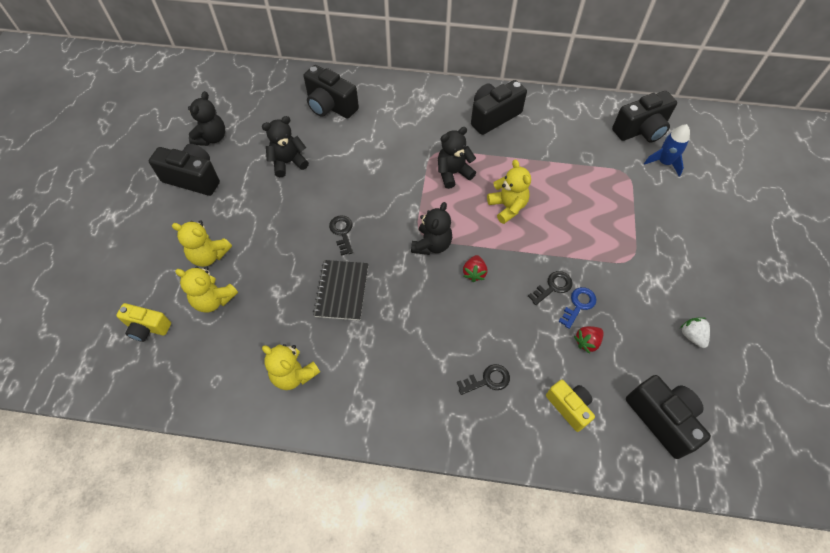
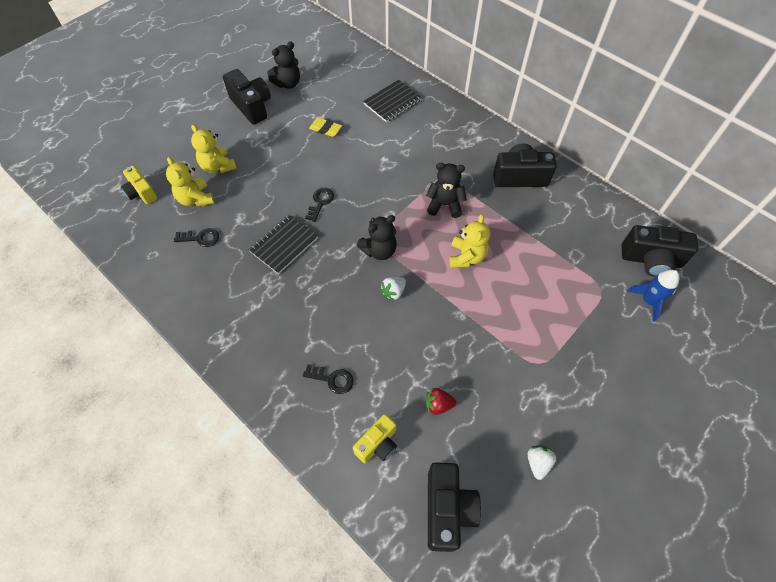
camera: 35 degrees right, 0 degrees up
(288, 162) = (325, 129): black teddy bear -> yellow eraser
(294, 374) = (203, 283): yellow teddy bear -> none
(330, 106) = (392, 102): black camera -> black notebook
(474, 273) = (393, 292): red strawberry -> white strawberry
(553, 287) = (448, 343): black key -> black key (200, 238)
(569, 407) = (377, 444): yellow camera -> yellow camera turned 45 degrees clockwise
(578, 305) = (457, 371): blue key -> none

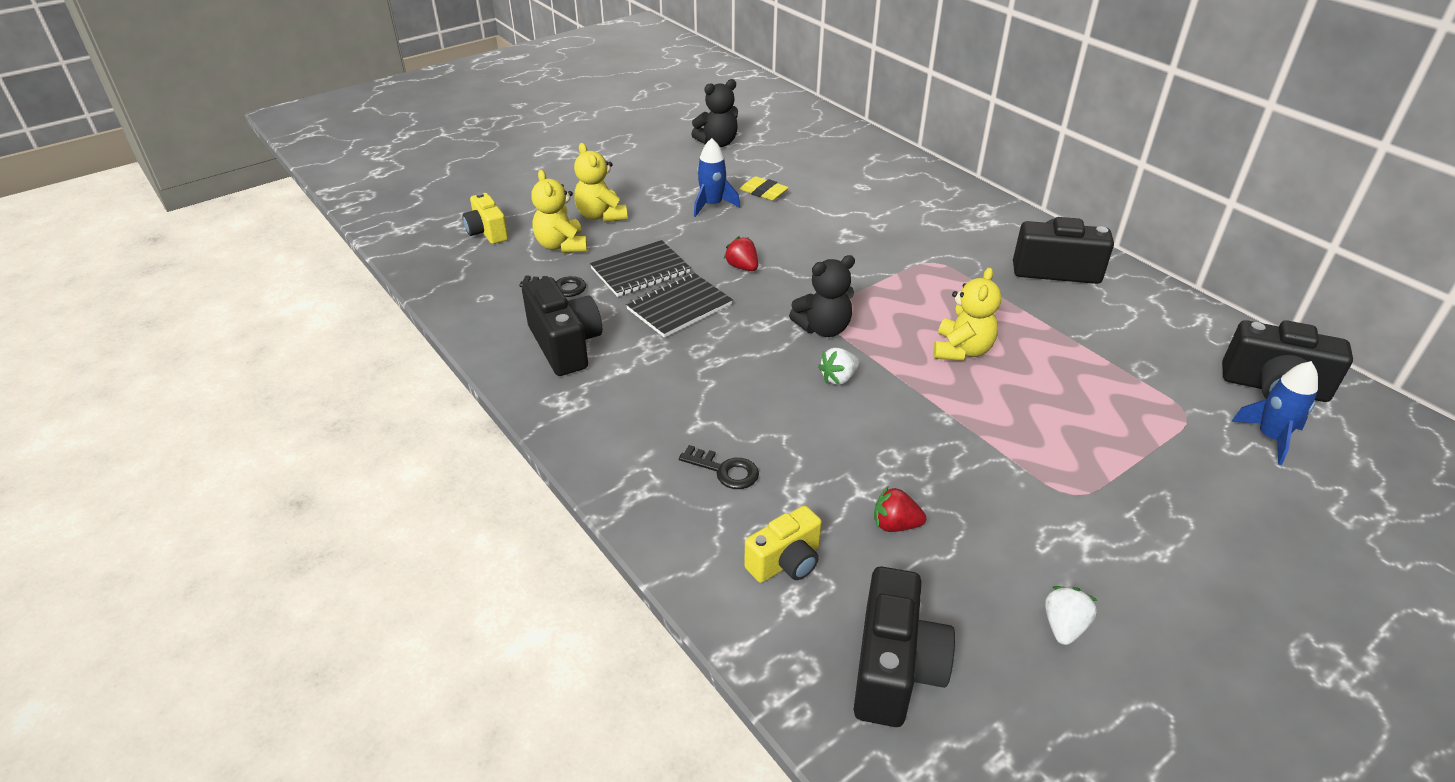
camera: 10 degrees right, 20 degrees down
(252, 106) = (662, 161): black camera -> black camera (565, 345)
(292, 146) = (712, 205): none -> blue rocket
(320, 202) = (742, 267): black key -> red strawberry
(392, 102) = (866, 174): black notebook -> black notebook (640, 271)
(444, 205) = (933, 288): black teddy bear -> none

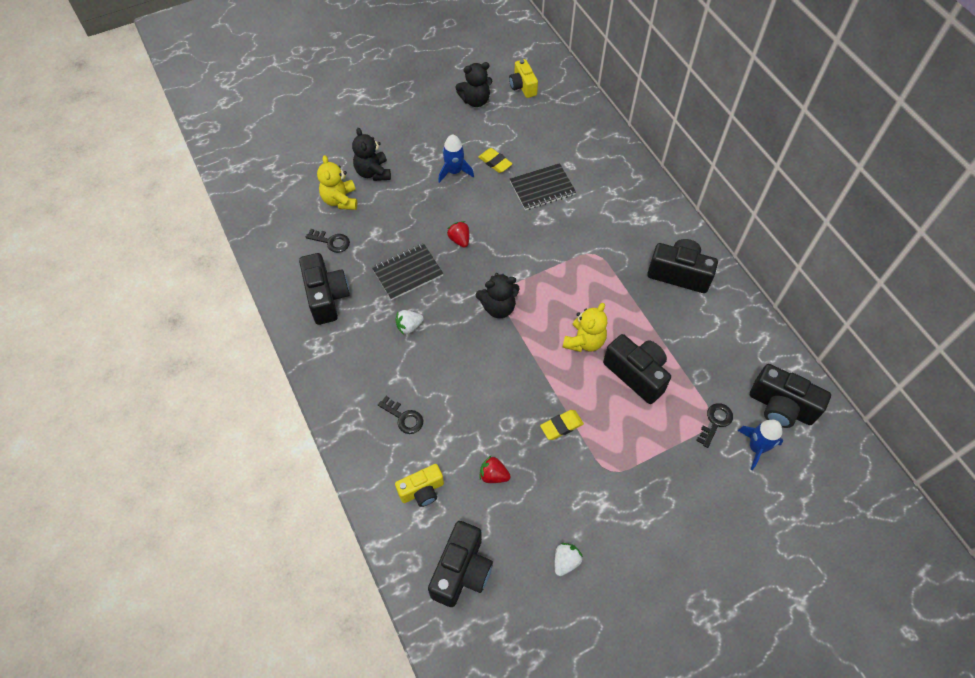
camera: 10 degrees right, 20 degrees up
(487, 232) = (292, 179): yellow camera -> yellow camera (523, 86)
(601, 216) = (373, 172): yellow teddy bear -> black teddy bear
(640, 271) = (389, 233): black notebook -> black notebook (542, 188)
(839, 378) = (495, 353): white strawberry -> white strawberry (409, 326)
(974, 449) = (561, 426): none -> yellow eraser
(1053, 377) = (636, 374): none -> black camera
(1194, 416) = (715, 422): none -> black key

